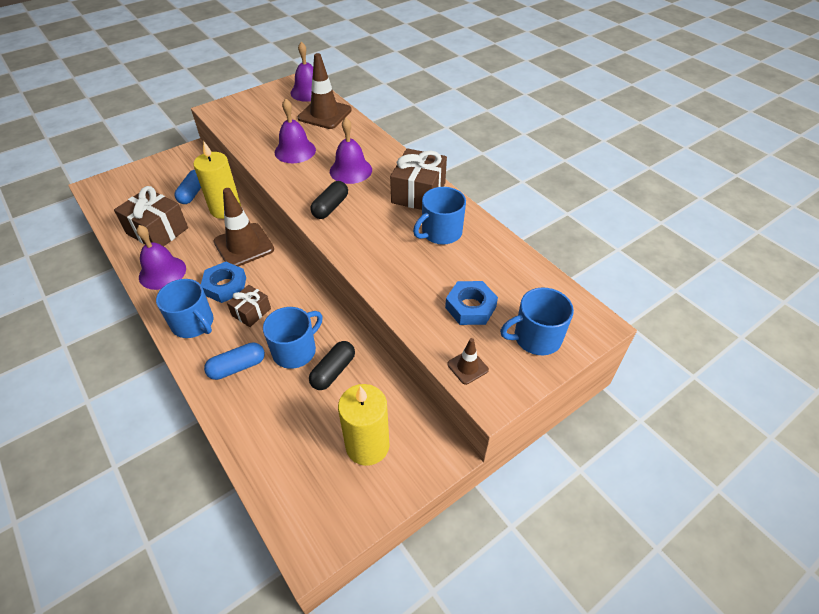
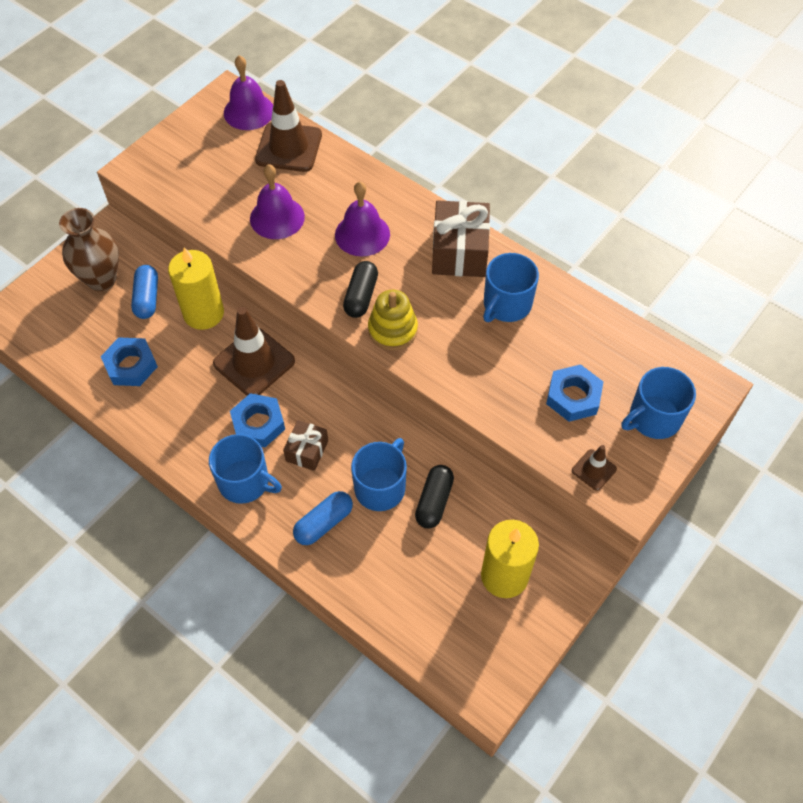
camera: 15 degrees left, 10 degrees up
(157, 231) = (131, 365): brown gift -> blue nut
(162, 272) = (170, 423): purple bell -> none
(169, 177) = (101, 279): none -> brown vase
(343, 233) = (392, 330): none -> yellow stacking toy

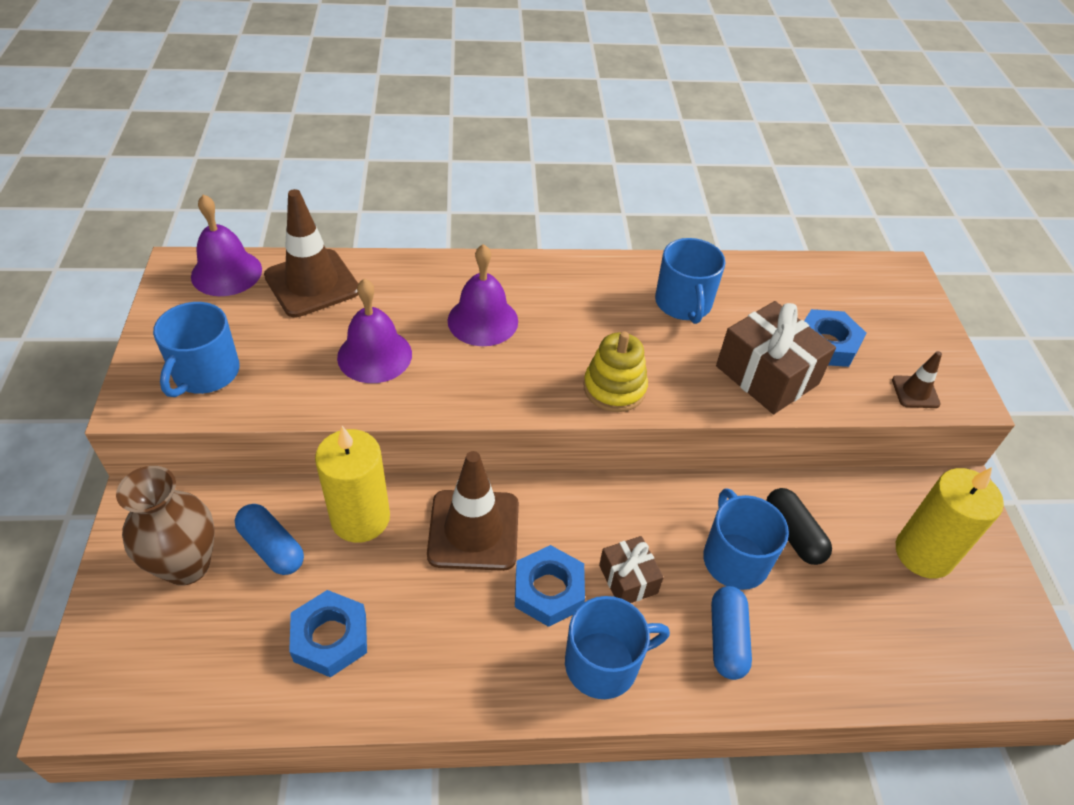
camera: 45 degrees left, 10 degrees down
(361, 296) = (548, 377): black capsule -> none
(459, 252) = (591, 284): brown gift -> brown gift (767, 375)
(653, 418) = (899, 321): blue mug -> blue mug (205, 373)

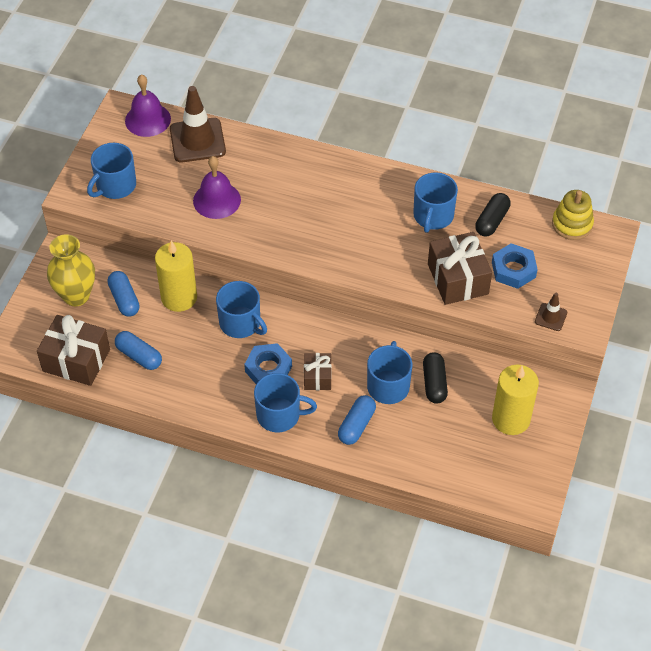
camera: 25 degrees right, 5 degrees up
(187, 565) = (76, 295): brown vase -> yellow vase
(220, 682) = (76, 360): none -> brown gift
(330, 638) = (139, 356): blue nut -> blue capsule
(473, 530) = (241, 323): brown traffic cone -> blue mug
(483, 320) = (293, 194): purple bell -> none
(614, 388) = (353, 261): yellow stacking toy -> yellow stacking toy (572, 224)
(758, 291) = (491, 221): none -> black capsule

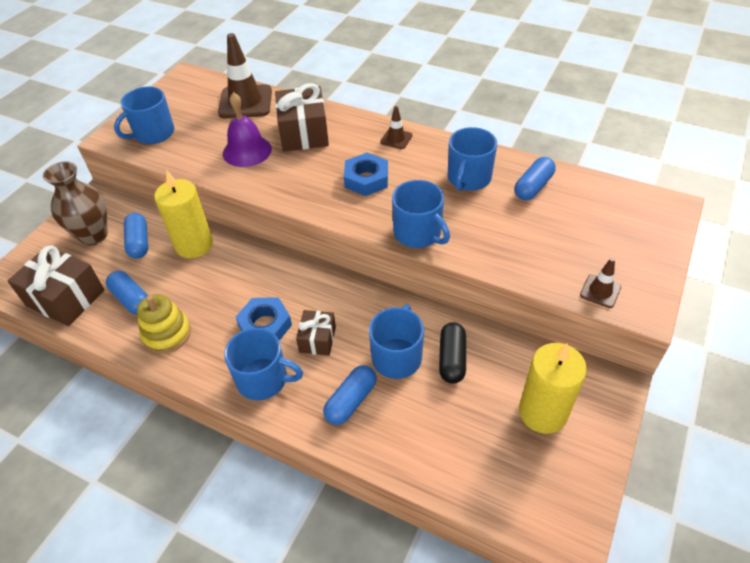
camera: 10 degrees right, 5 degrees down
(76, 295) = (94, 235): yellow vase -> brown vase
(148, 119) = (205, 84): purple bell -> none
(241, 323) = (249, 275): blue mug -> blue mug (418, 233)
(359, 176) = (396, 139): none -> brown traffic cone
(457, 279) = (489, 241): brown gift -> brown gift (303, 133)
(491, 221) = (533, 187): black capsule -> blue capsule
(513, 270) = (555, 236): blue nut -> blue nut (366, 179)
(572, 224) = (624, 195): yellow stacking toy -> yellow stacking toy (167, 334)

